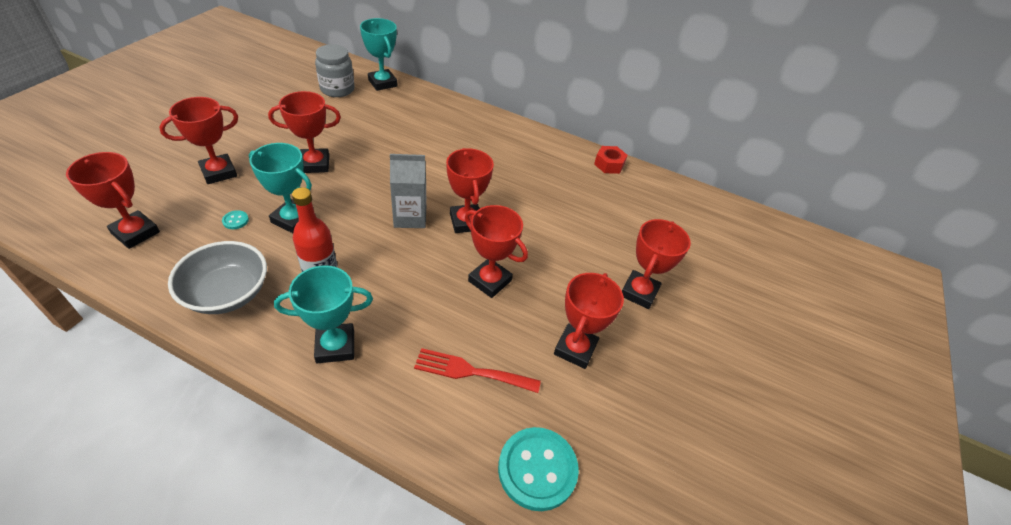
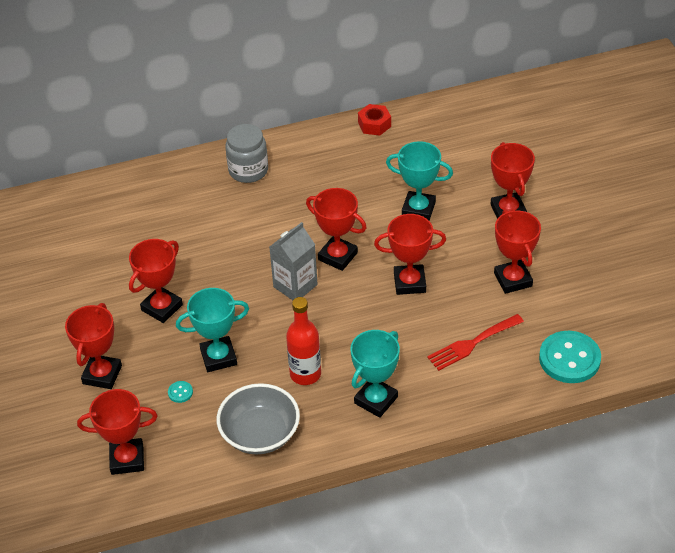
camera: 35 degrees left, 0 degrees up
(337, 89) = (64, 232): grey jar -> grey jar (248, 170)
(383, 83) = (92, 194): turquoise trophy -> turquoise trophy (418, 209)

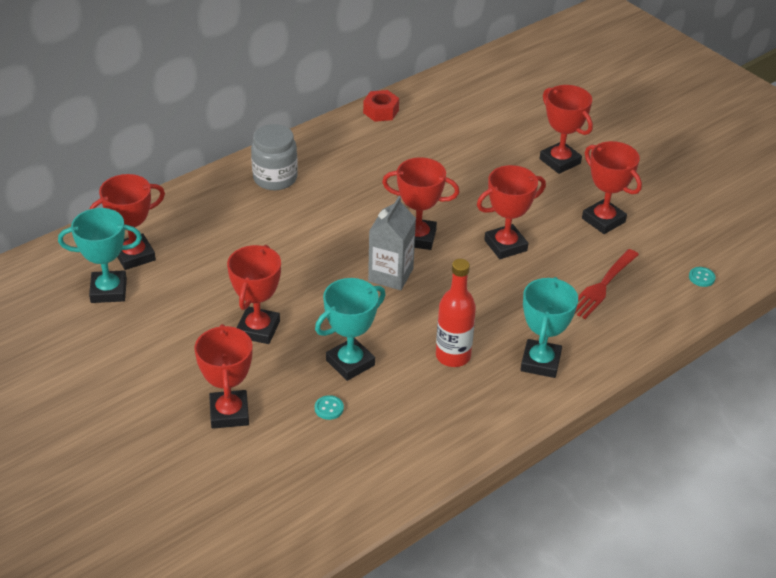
camera: 25 degrees left, 5 degrees down
(127, 459) = (309, 492): red trophy -> red trophy (134, 255)
(260, 434) = (440, 426): grey bowl -> none
(418, 209) = (472, 178): turquoise trophy -> turquoise trophy (108, 290)
(569, 359) = (701, 277): turquoise button -> turquoise button, size x0.41

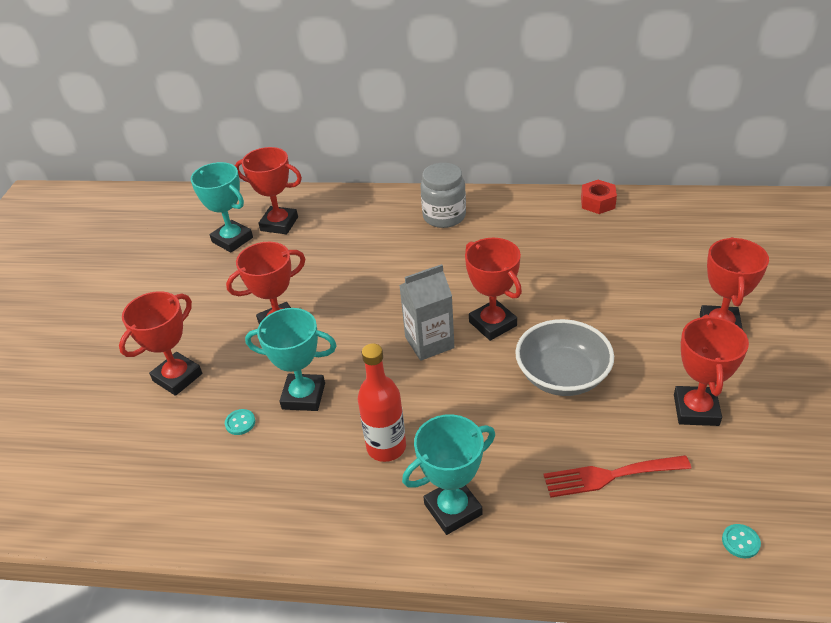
camera: 50 degrees right, 0 degrees up
(505, 245) = (562, 376): red trophy -> grey bowl

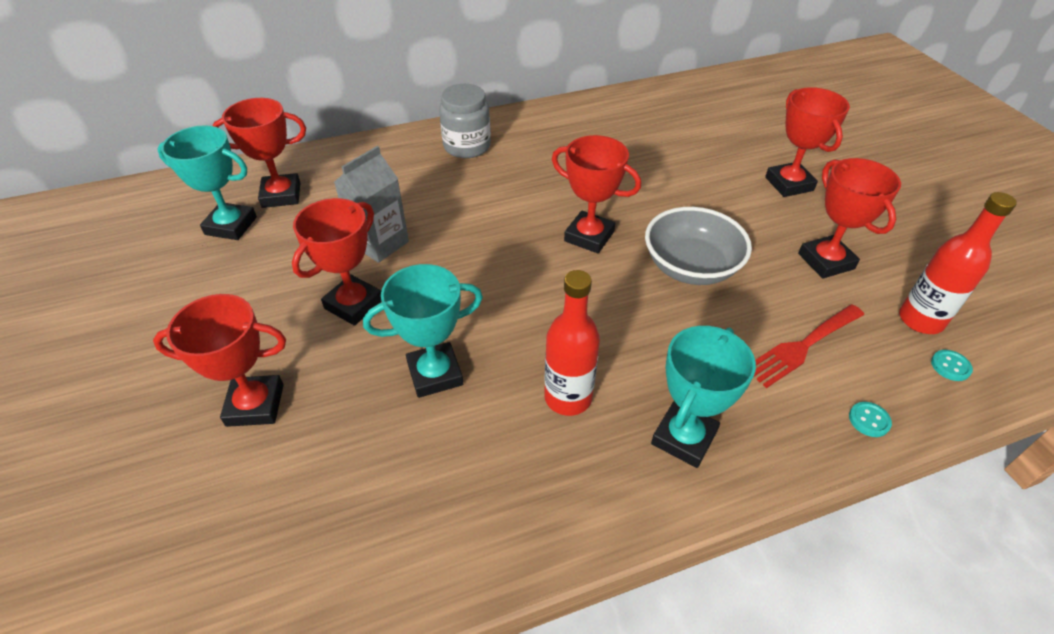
camera: 30 degrees left, 5 degrees up
(177, 377) = (255, 405): red trophy -> red trophy turned 75 degrees clockwise
(240, 423) = (375, 432): turquoise button -> turquoise button (869, 420)
(429, 342) = (538, 273): grey carton -> grey carton (380, 243)
(597, 202) = (607, 103): red nut -> none
(747, 492) = (920, 320): none -> red bottle

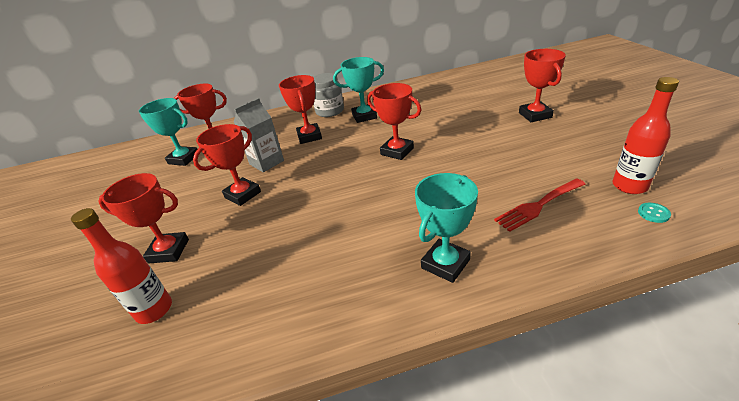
camera: 10 degrees right, 10 degrees down
(435, 374) = (283, 230): turquoise trophy -> turquoise trophy (364, 116)
(568, 397) = (367, 241): red bottle -> red bottle (154, 310)
(690, 267) = (462, 164): grey bowl -> none
(825, 261) = (558, 155): red trophy -> red trophy (309, 136)
(869, 420) = (587, 250): turquoise button -> none

